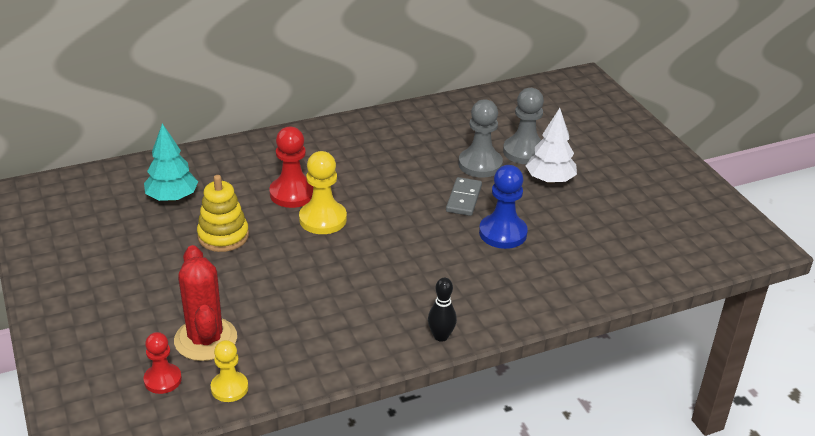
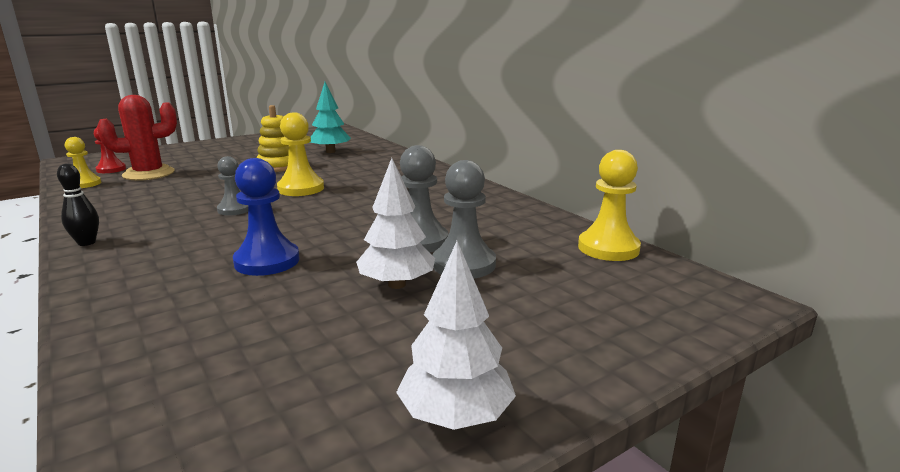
camera: 80 degrees right, 15 degrees down
(292, 193) = (341, 177): red pawn -> none
(375, 258) = (234, 209): none -> grey pawn
(464, 199) = (341, 237): grey domino -> none
(509, 95) = (608, 248): none -> yellow pawn
(678, 176) = (456, 416): none -> white tree

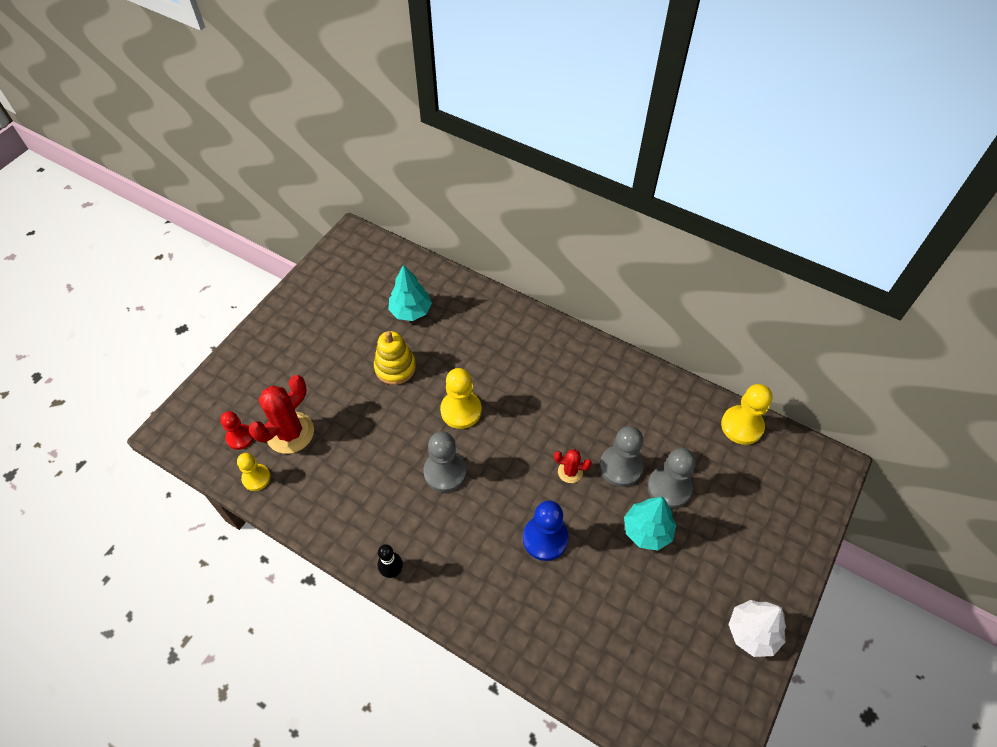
camera: 25 degrees left, 35 degrees up
(234, 209) = (445, 472): grey pawn -> grey pawn, size x1.55
(357, 233) = (570, 471): none -> red cactus
(397, 284) = (647, 530): white tree -> turquoise tree

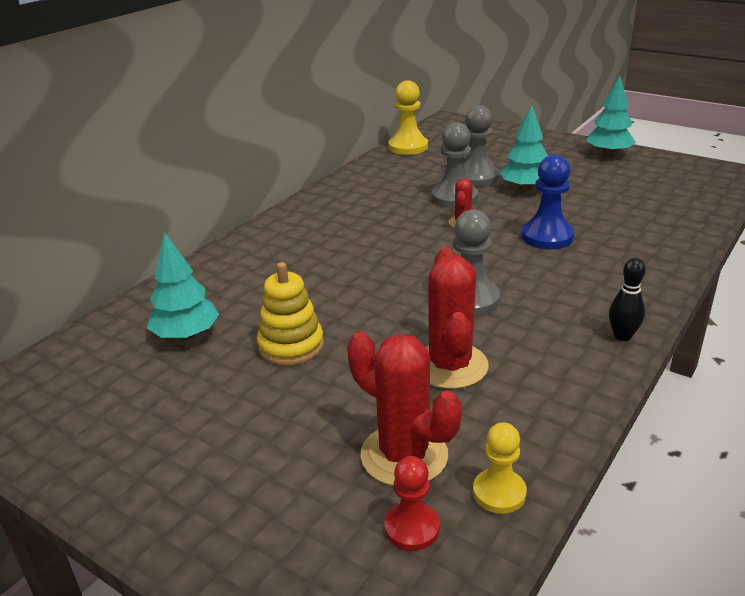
camera: 85 degrees left, 25 degrees down
(367, 457) = (450, 366): none -> red cactus
(461, 410) = (375, 289): yellow pawn -> none
(752, 632) = (608, 154): white tree -> turquoise tree

